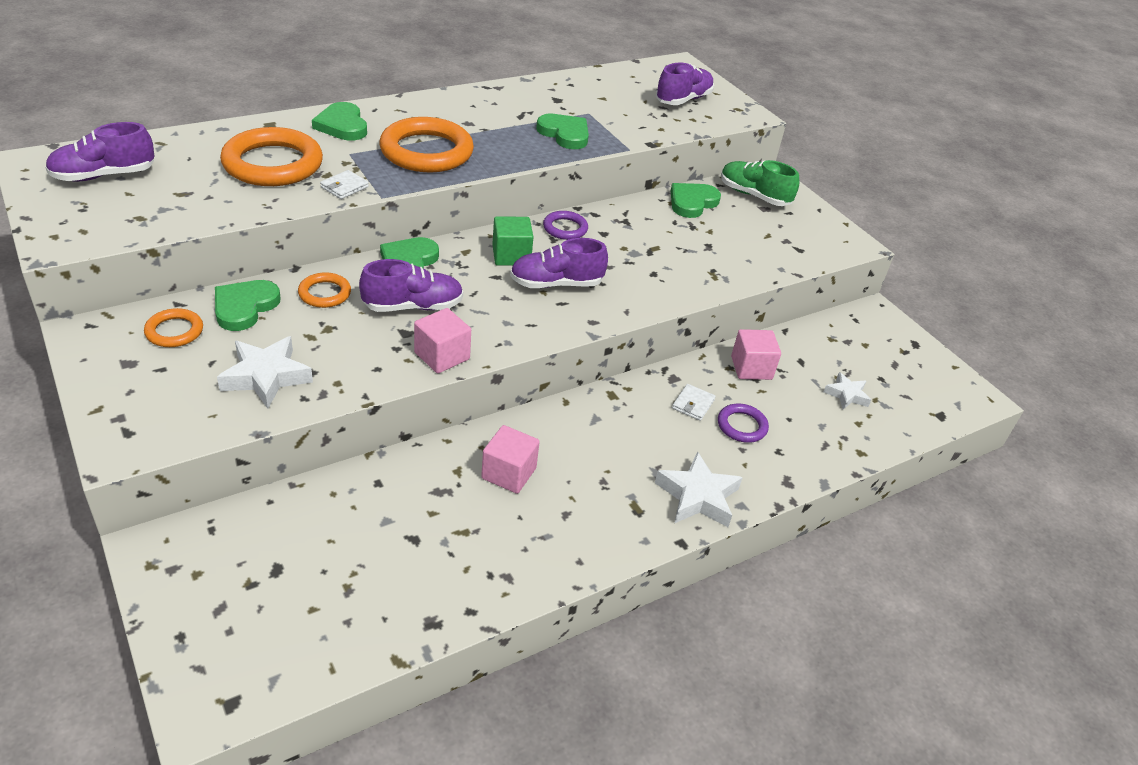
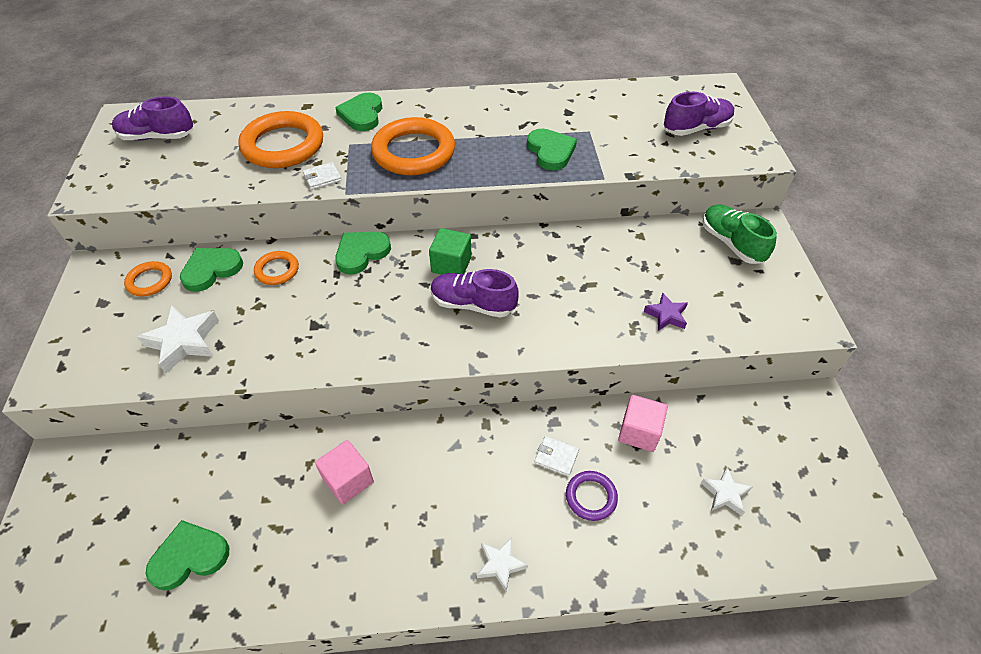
camera: 30 degrees right, 10 degrees up
(413, 306) = (336, 299): purple shoe -> none
(442, 356) = (328, 357): pink cube -> none
(565, 228) = (518, 245): purple ring -> none
(692, 202) = (660, 239): green heart -> green heart (189, 556)
(693, 404) = (556, 457): white wallet -> white wallet turned 60 degrees clockwise
(697, 496) = (500, 564): white star -> white star, size x0.61
(735, 259) = (666, 315): none -> purple star

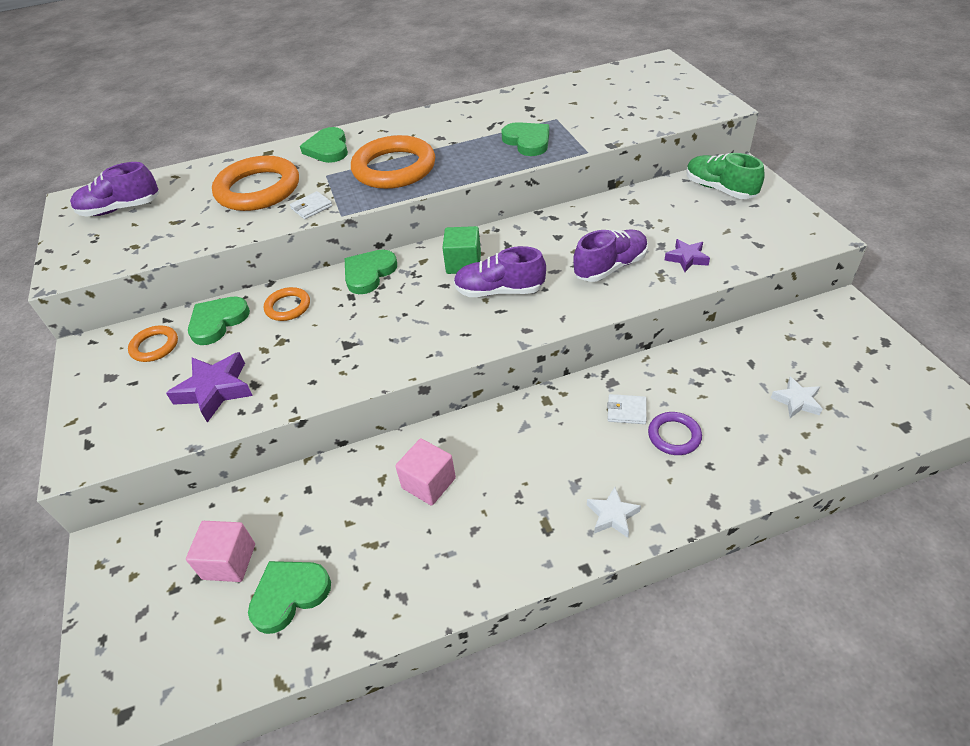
camera: 10 degrees left, 5 degrees down
(184, 341) = (215, 390): white star -> purple star
(639, 432) = (695, 371): pink cube -> pink cube (229, 561)
(696, 129) = (654, 97): purple shoe -> purple shoe (610, 267)

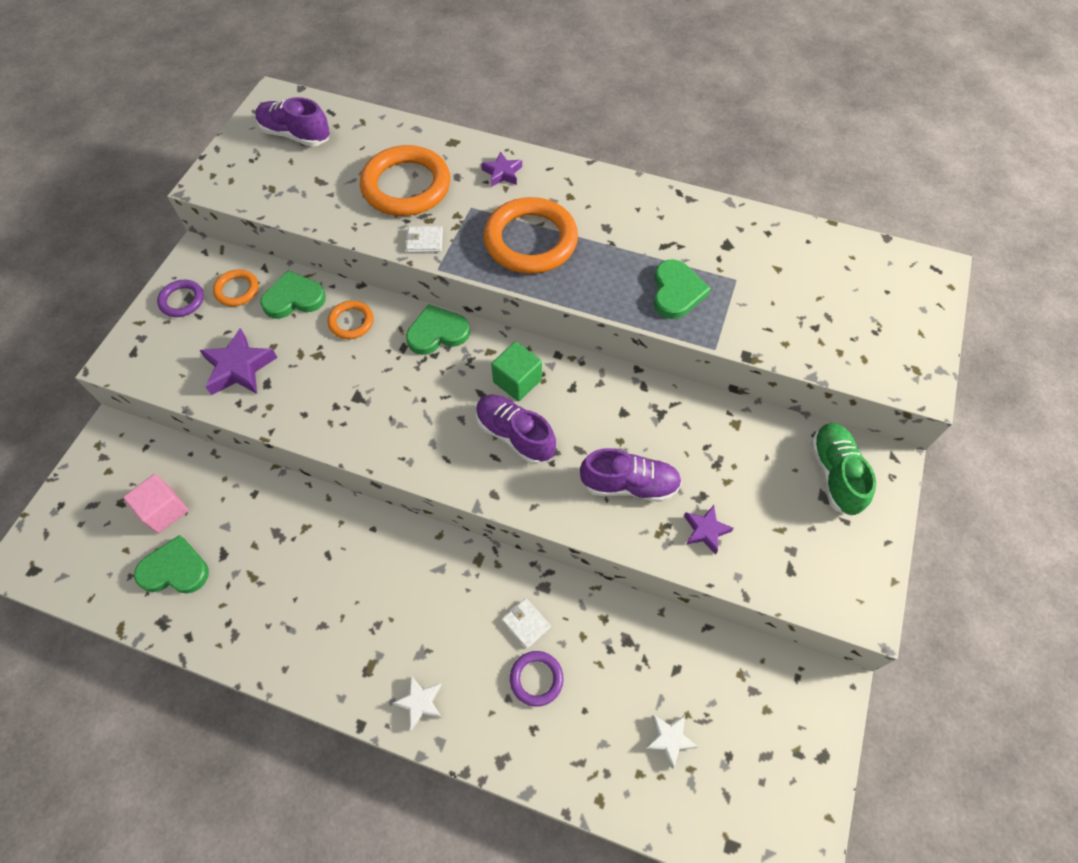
camera: 35 degrees right, 15 degrees up
(104, 382) = (182, 300): none -> purple ring
(328, 149) = (502, 173): green heart -> purple star
(428, 483) = (330, 559): pink cube -> none

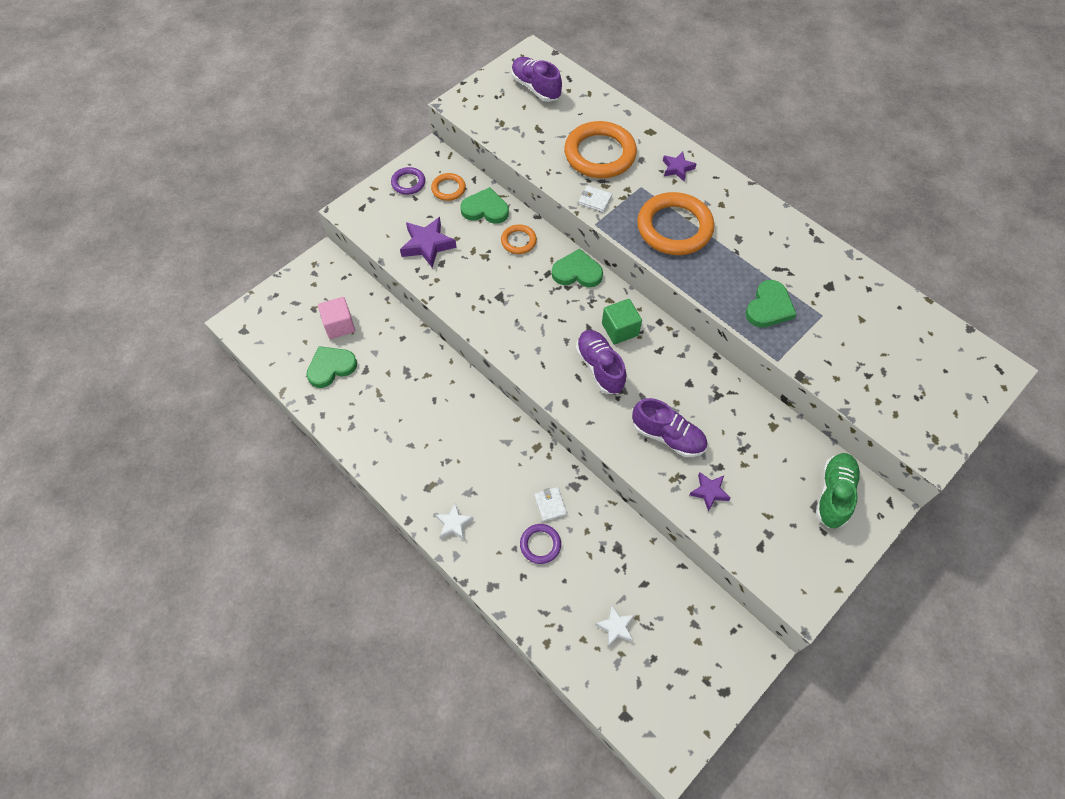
camera: 25 degrees right, 0 degrees up
(175, 569) = (331, 367): green heart -> green heart turned 60 degrees counterclockwise

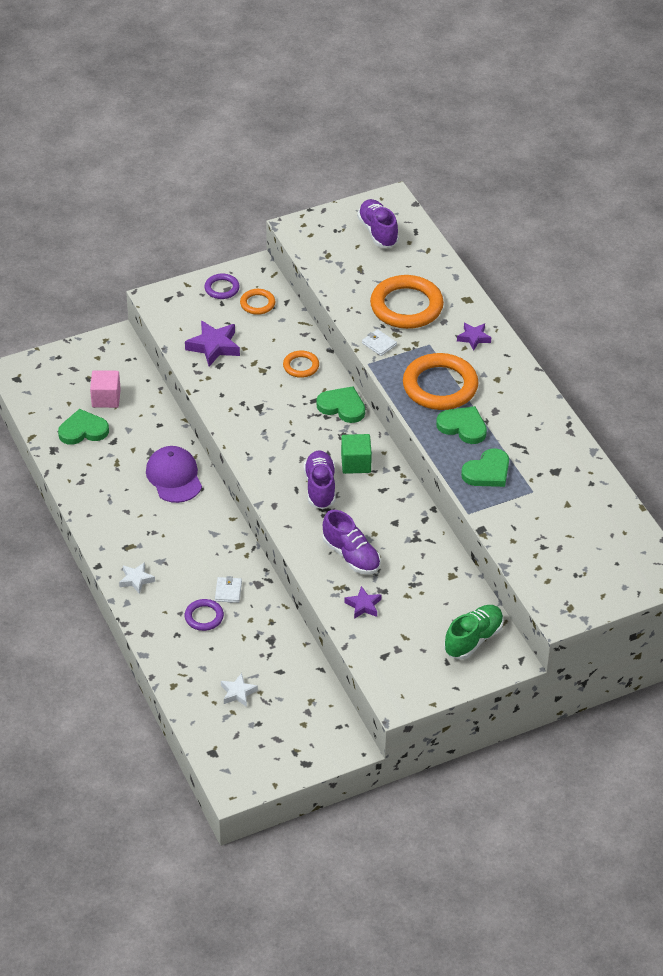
camera: 20 degrees right, 15 degrees down
(440, 390) = (174, 477): none -> purple cap
(485, 209) = (284, 331): green heart -> green heart (463, 427)

